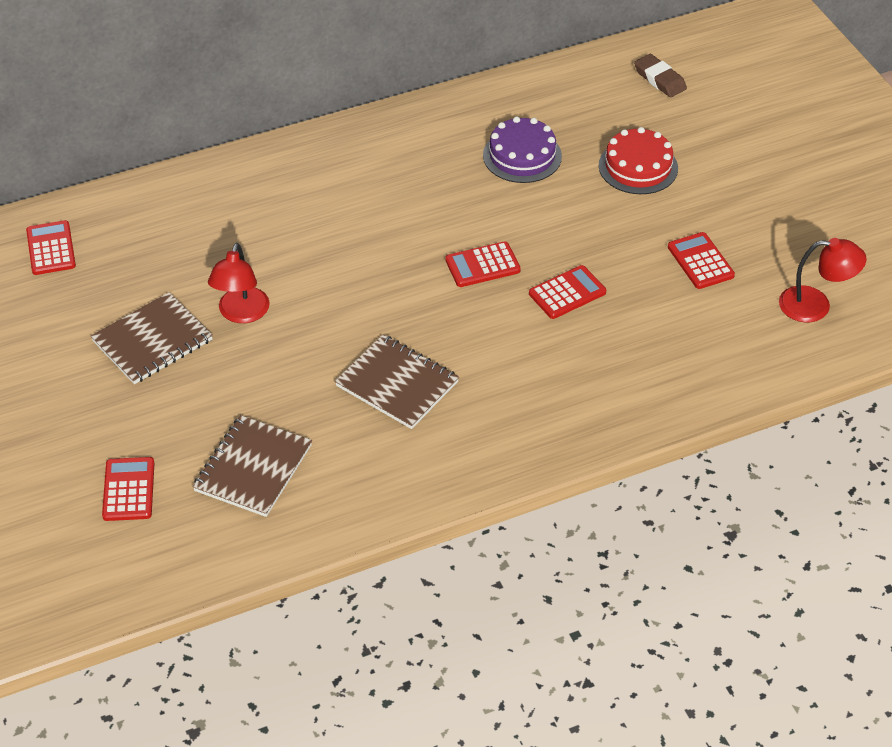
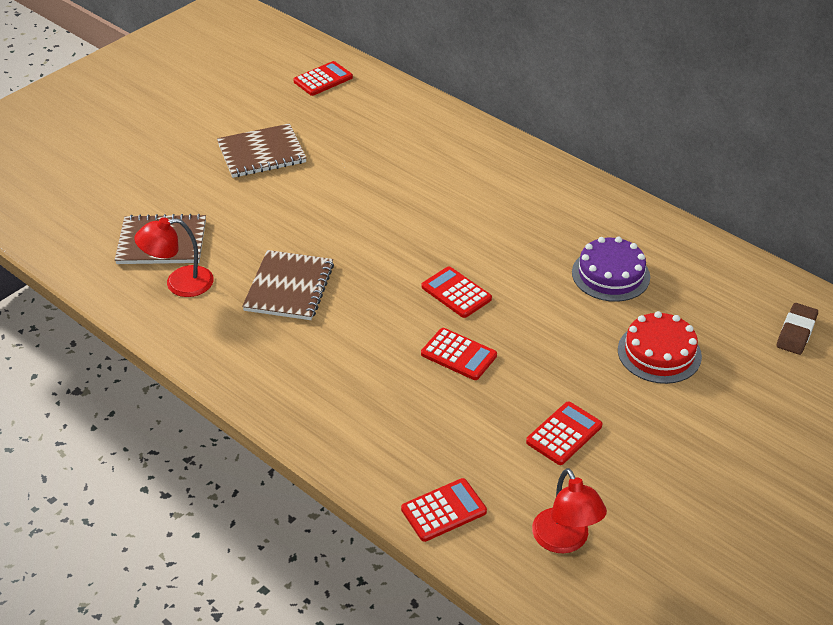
camera: 65 degrees right, 5 degrees down
(128, 490) = (113, 192): red calculator -> red calculator (443, 510)
(152, 341) = (261, 153): brown notebook -> brown notebook turned 45 degrees counterclockwise
(241, 314) = (315, 184): red lamp -> red lamp (179, 283)

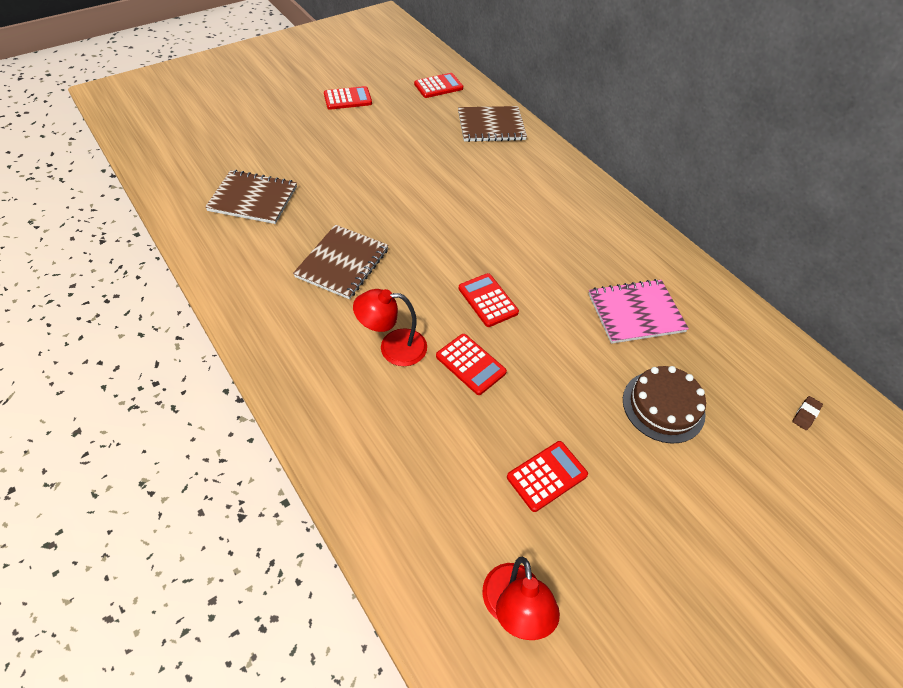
camera: 10 degrees right, 10 degrees up
(179, 283) = (251, 239): red lamp -> red lamp (393, 347)
(261, 153) = (366, 138): brown notebook -> brown notebook (491, 126)
(443, 510) = (401, 537): red calculator -> red calculator (347, 99)
(610, 274) = (635, 313): purple cake -> pink notebook
(659, 353) = (663, 406): red cake -> brown cake
(796, 332) = (805, 414): brown eraser -> brown eraser, size x0.60

